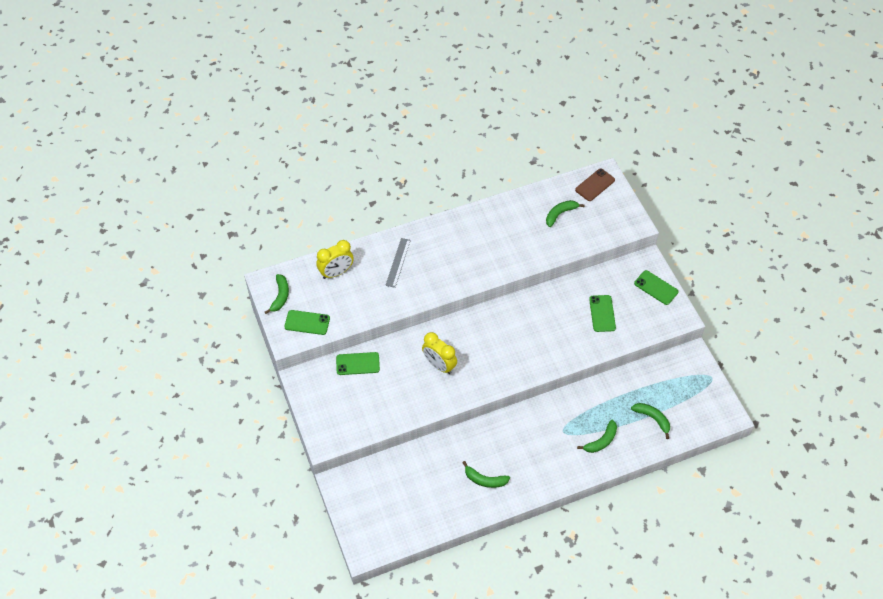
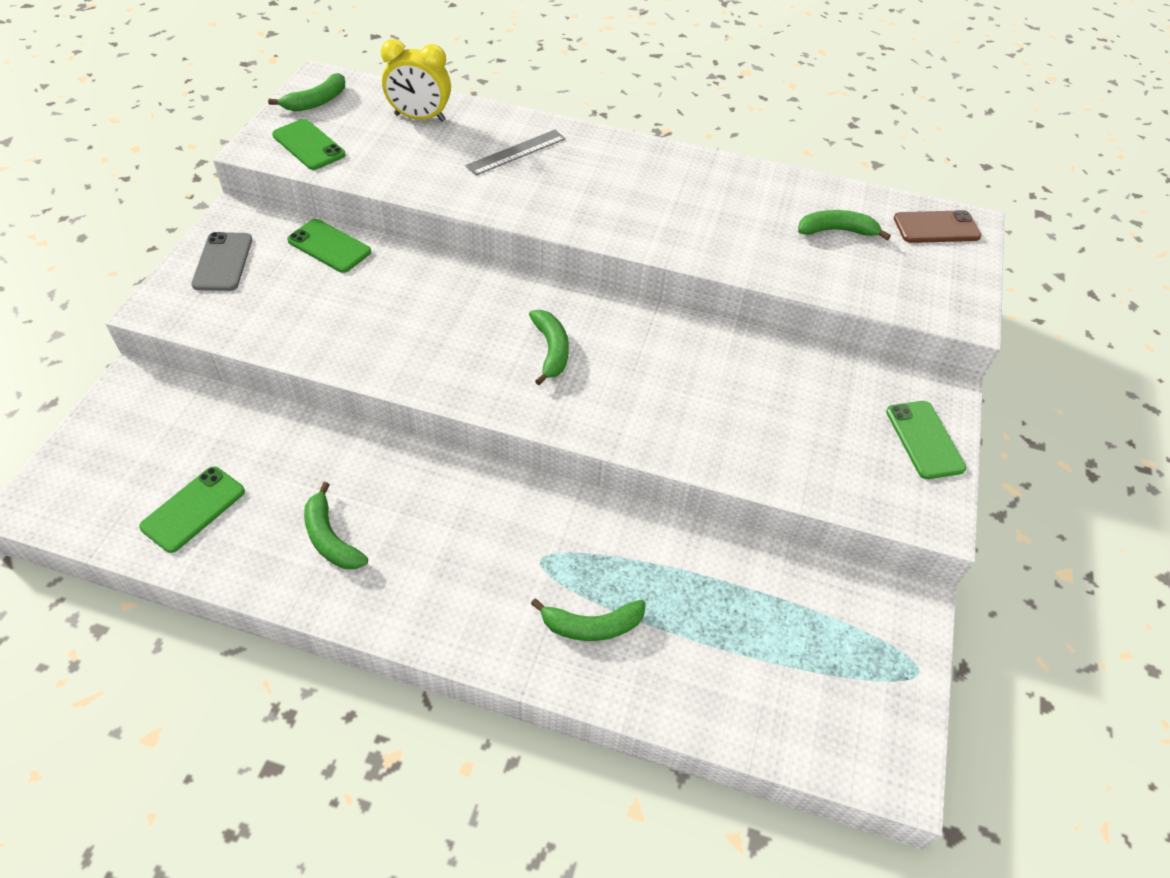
camera: 35 degrees right, 5 degrees down
(324, 403) = (223, 262): none -> grey phone
(439, 365) = (437, 319): yellow clock -> none
(602, 313) = (783, 416): green phone -> green phone (193, 509)
(652, 419) = (728, 659): green banana -> green banana (551, 350)

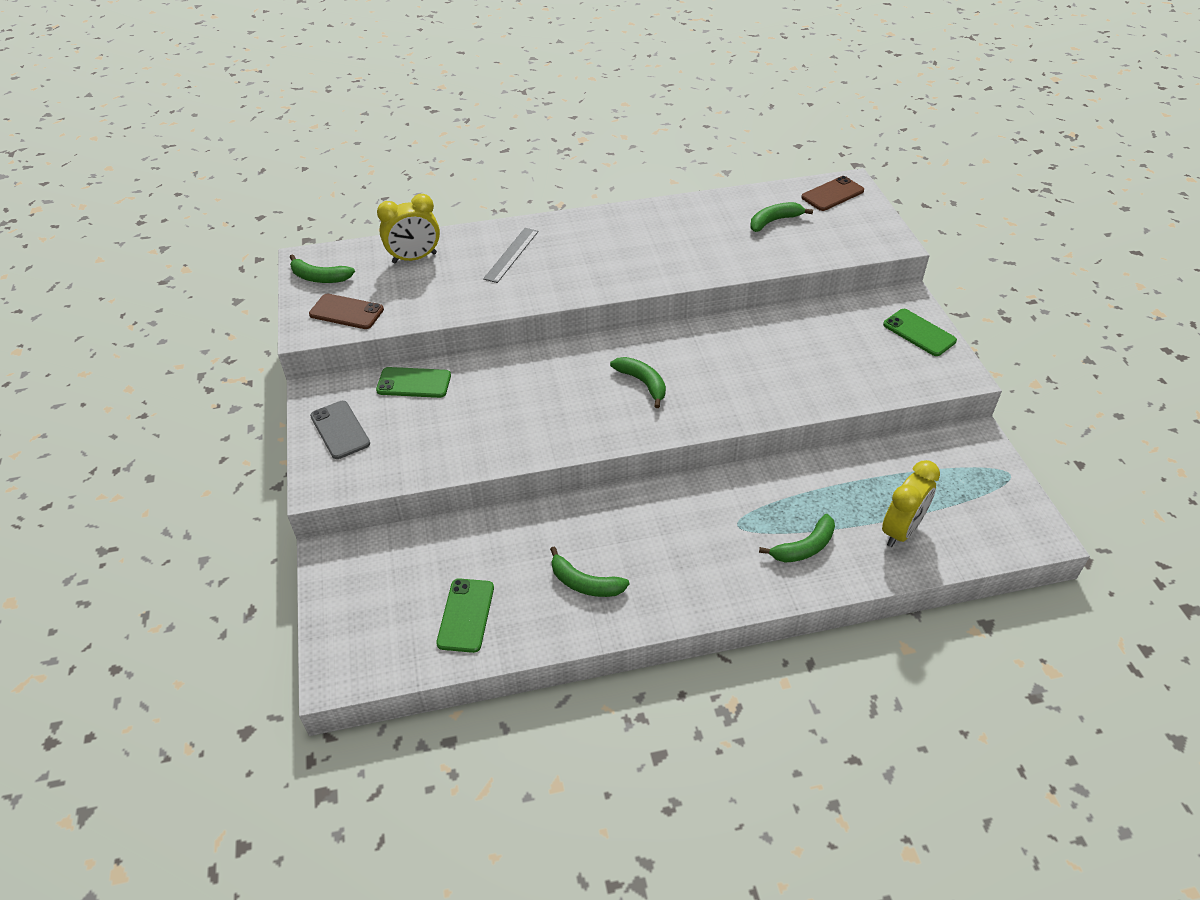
camera: 25 degrees left, 5 degrees down
(308, 145) = (346, 312): green phone -> brown phone
(316, 101) = (319, 277): green banana -> green banana turned 90 degrees clockwise
(721, 668) = (901, 530): none -> yellow clock

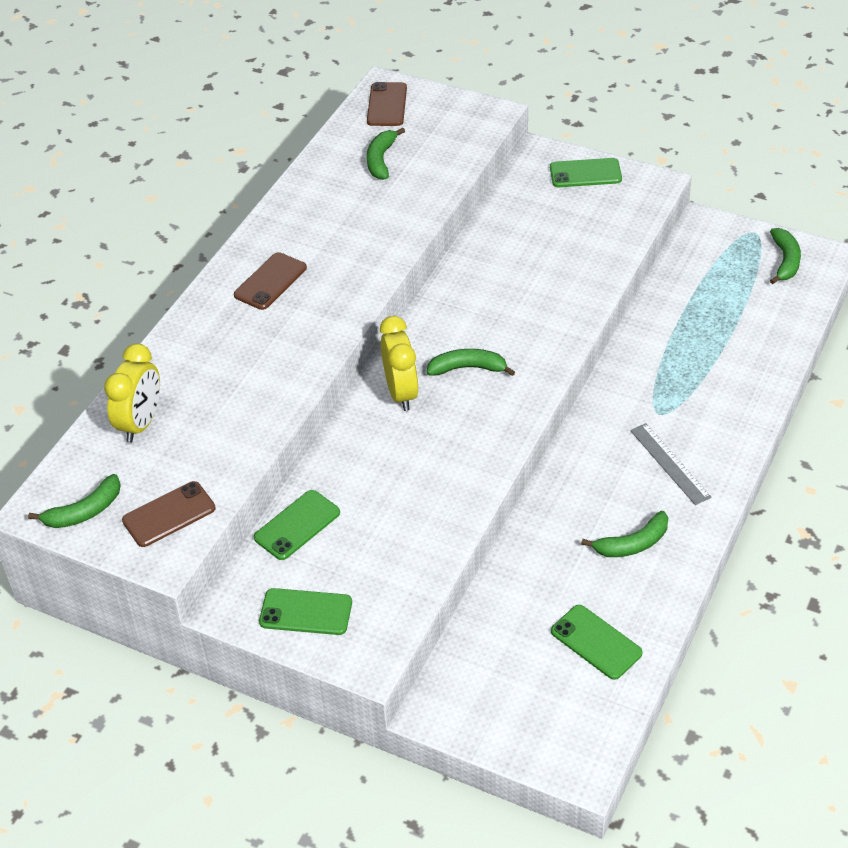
camera: 50 degrees left, 0 degrees up
(340, 430) = (306, 612): grey phone -> green phone
(511, 255) = (221, 351): grey ruler -> grey ruler (669, 463)
(597, 239) = (270, 281): none -> brown phone
(804, 547) = (718, 389): green banana -> green banana (785, 261)
(901, 530) = (752, 325): yellow clock -> yellow clock (401, 393)

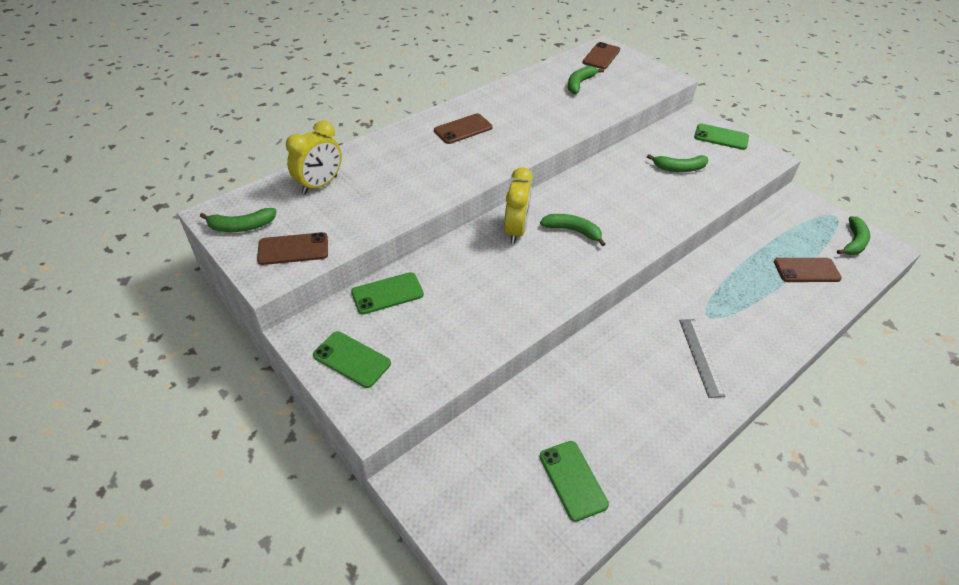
camera: 20 degrees right, 0 degrees up
(632, 544) = (642, 409): green banana -> green banana (679, 168)
(745, 317) = (806, 270): none -> brown phone

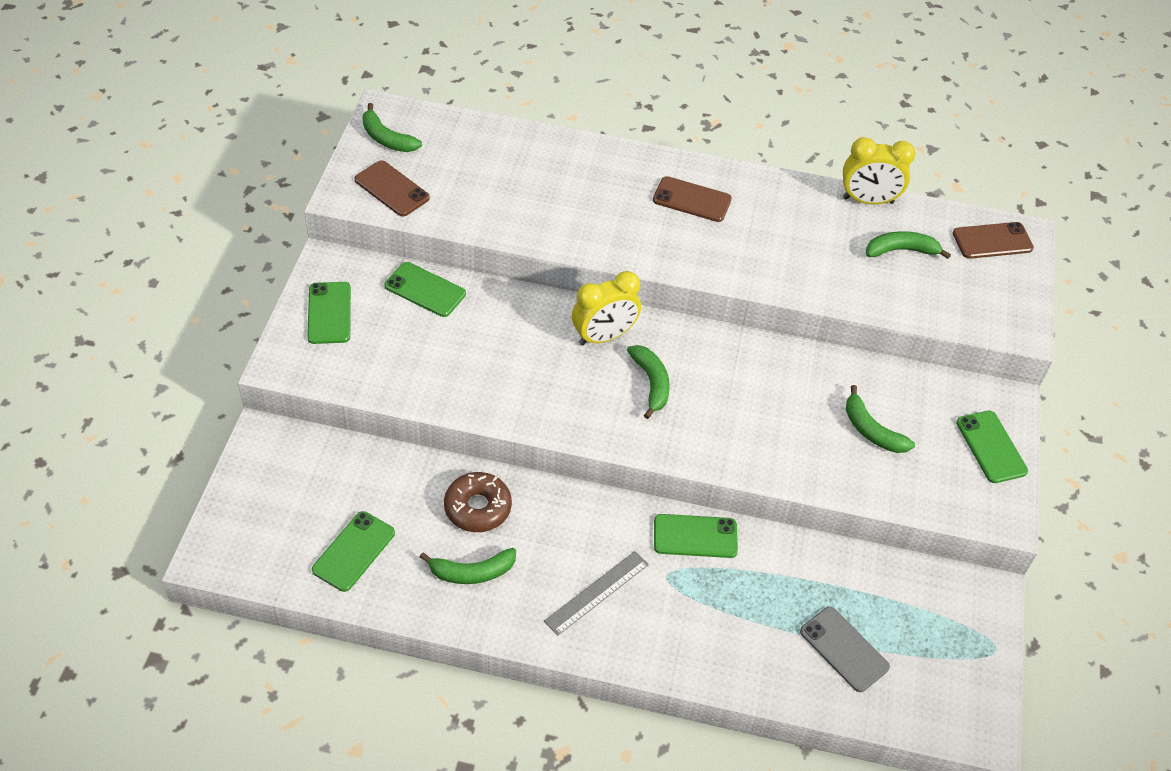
camera: 50 degrees right, 5 degrees up
(320, 185) = (491, 151): yellow clock -> yellow clock (868, 200)
(586, 381) = (478, 508): none -> brown donut
(685, 286) = (695, 536): none -> green phone
(806, 270) = (844, 649): brown phone -> grey phone
(853, 242) = (957, 686): green banana -> green banana (472, 572)

